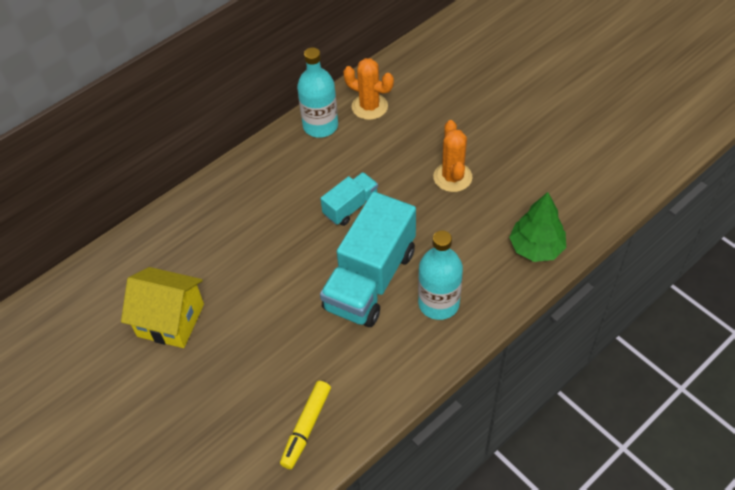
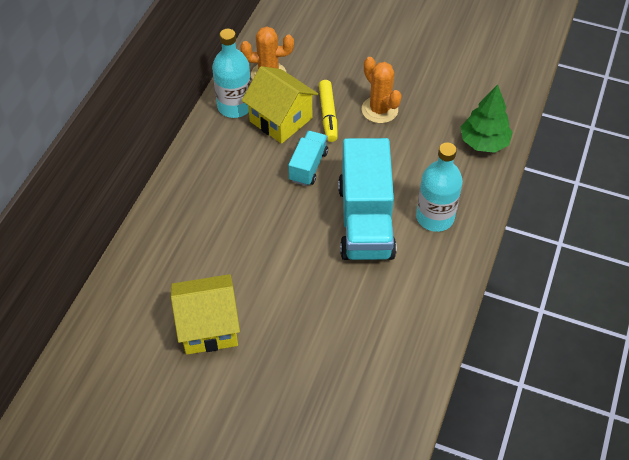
camera: 30 degrees left, 0 degrees up
(306, 427) = (391, 364): yellow marker -> yellow marker (328, 115)
(354, 153) = (281, 120): none -> yellow house

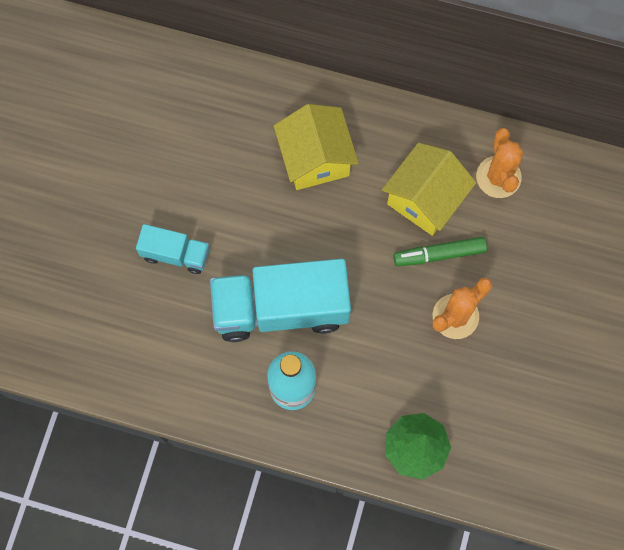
camera: 85 degrees right, 20 degrees up
(209, 327) = (133, 158): yellow house -> yellow house (315, 159)
(235, 106) = (440, 144): turquoise bottle -> none
(308, 166) = (355, 238): turquoise truck -> turquoise truck (175, 254)
(328, 115) = (439, 254): yellow marker -> green marker

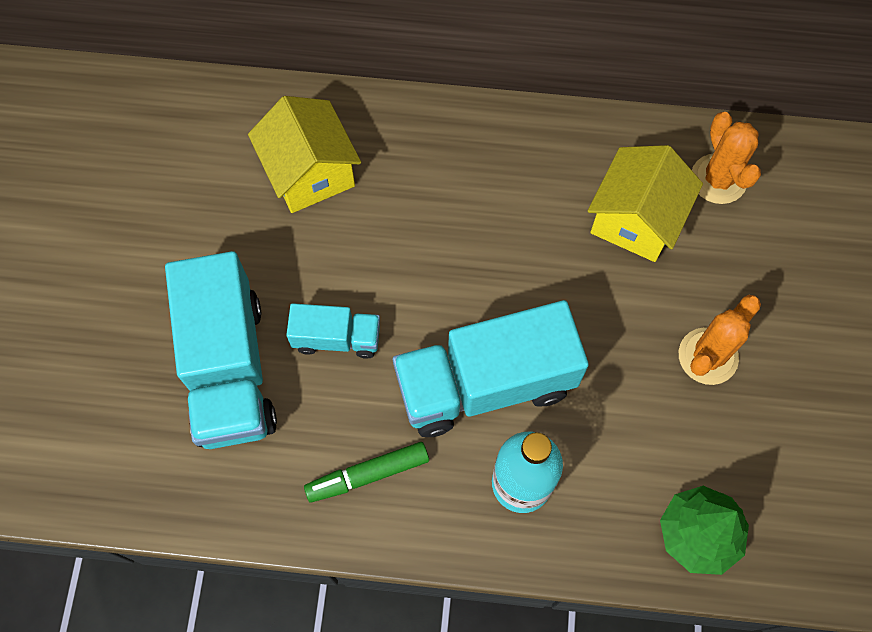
camera: 10 degrees left, 5 degrees down
(90, 264) = (229, 369): none -> turquoise truck
(315, 159) = (490, 193): yellow house -> yellow house (310, 173)
(439, 254) = (669, 283): green marker -> green marker (368, 475)

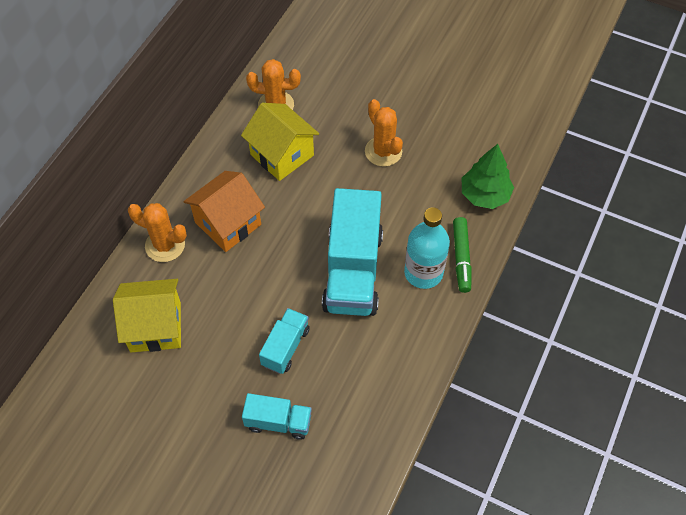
camera: 70 degrees left, 10 degrees down
(229, 369) = (278, 422): turquoise truck -> turquoise truck, size x0.51
(368, 475) = (386, 357): green marker -> green marker (461, 258)
(429, 134) = (165, 245): none -> orange cactus
(494, 195) = (228, 223): none -> orange house

